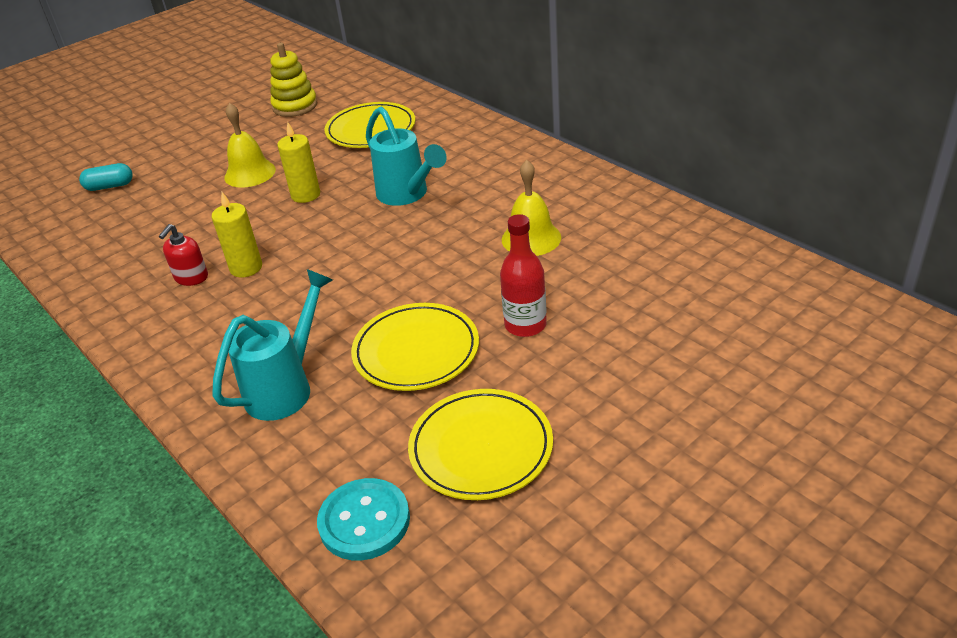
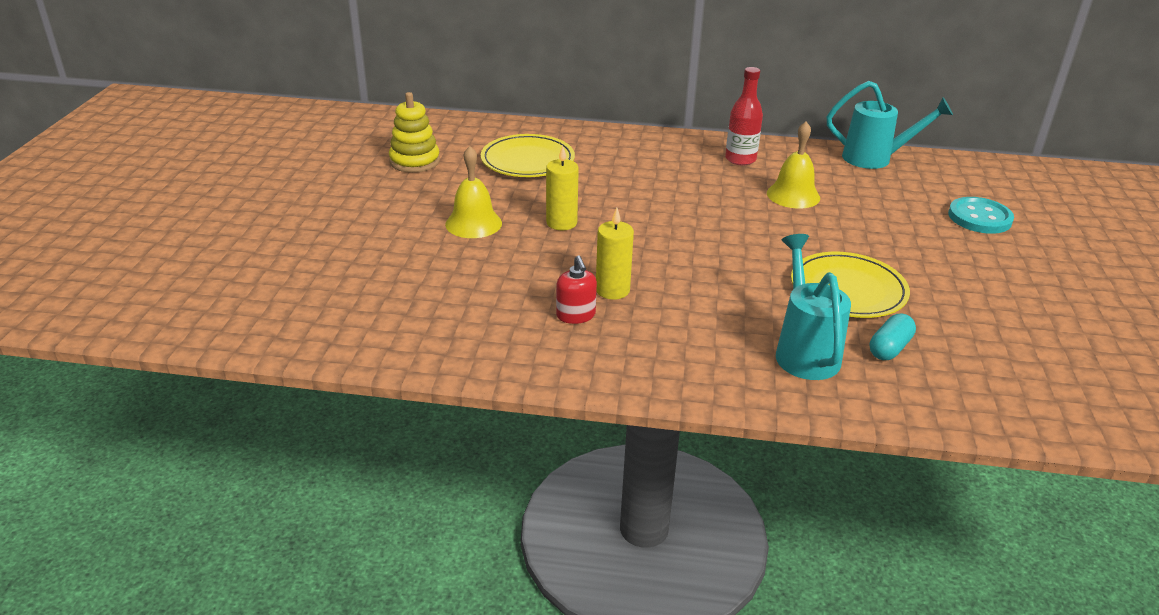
camera: 45 degrees left, 5 degrees down
(110, 186) = (334, 279): turquoise capsule -> turquoise capsule (889, 348)
(364, 521) = (1003, 397): turquoise button -> turquoise button (979, 218)
(407, 195) = (650, 197): turquoise watering can -> turquoise watering can (875, 159)
(481, 448) = (988, 324): yellow plate -> none
(525, 325) = (885, 246): red bottle -> red bottle (740, 159)

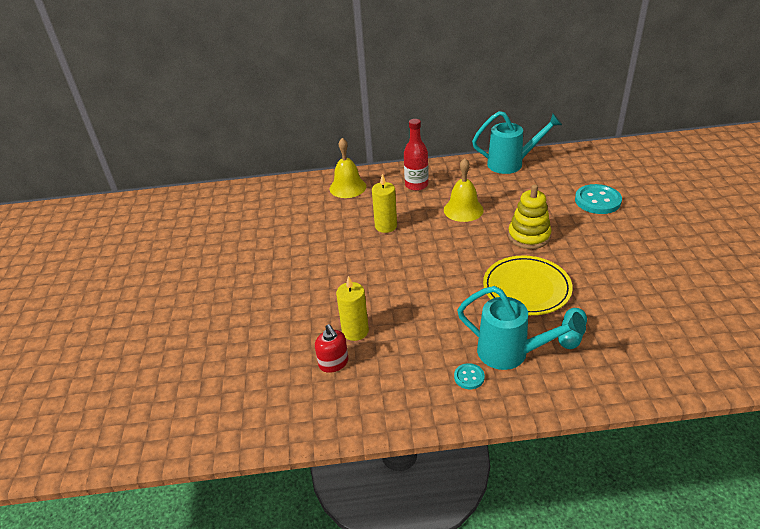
camera: 10 degrees left, 5 degrees up
(415, 161) = (169, 241): yellow stacking toy -> yellow stacking toy (529, 236)
(473, 223) = (231, 291): yellow bell -> yellow bell (347, 187)
(527, 160) = (258, 221): yellow plate -> none
(561, 223) = (299, 275): yellow candle -> yellow candle (386, 226)
(740, 362) = (469, 377): none -> turquoise button
(804, 350) = (511, 353): turquoise watering can -> turquoise watering can turned 135 degrees clockwise

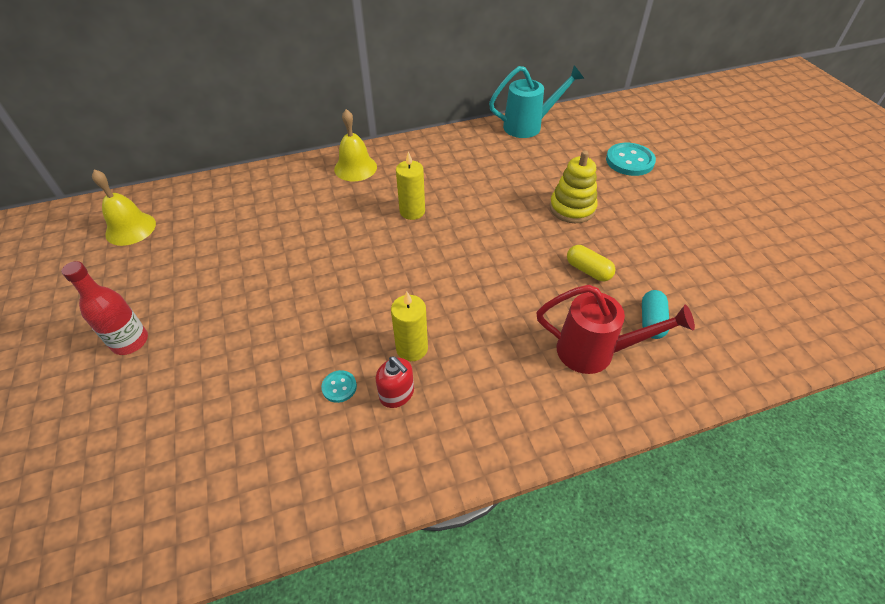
camera: 15 degrees left, 10 degrees up
(416, 185) = (433, 159): red bottle -> red bottle (130, 342)
(463, 210) = (493, 183): yellow bell -> yellow bell (130, 228)
(469, 377) = (558, 389): turquoise button -> turquoise button (339, 387)
(511, 353) = (596, 352): turquoise watering can -> red watering can
(526, 288) = (588, 270): yellow plate -> yellow capsule

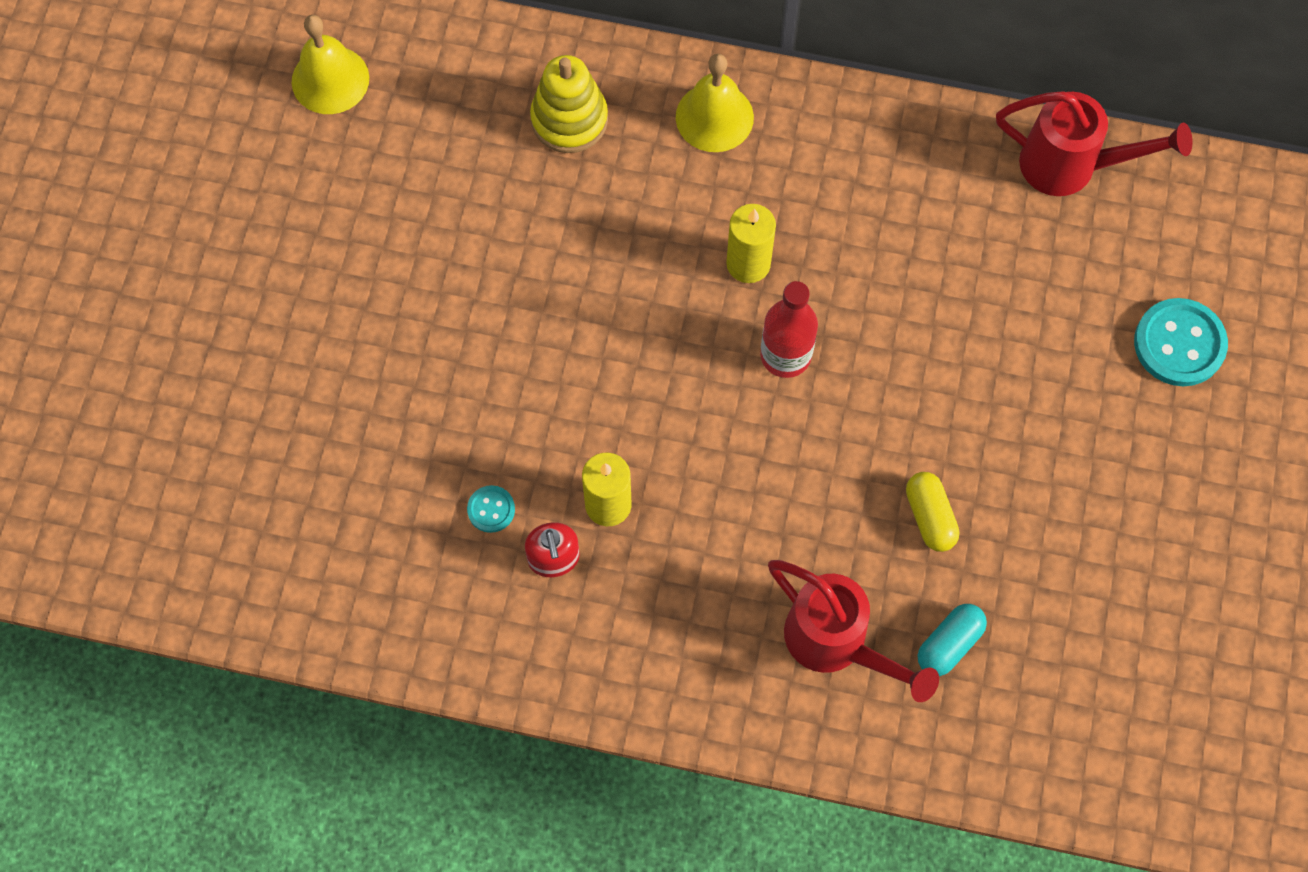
camera: 30 degrees right, 20 degrees up
(130, 342) = (271, 298): red bottle -> red bottle (785, 355)
(529, 126) = (1072, 166): turquoise watering can -> red watering can
(572, 208) = (998, 391): yellow stacking toy -> yellow stacking toy (569, 119)

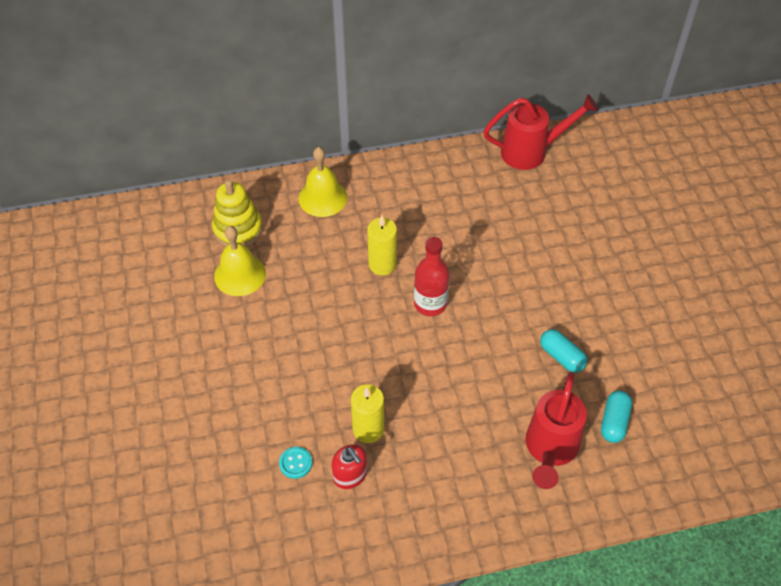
camera: 25 degrees left, 15 degrees down
(330, 79) = (79, 260): yellow bell -> yellow bell (240, 274)
(837, 644) = (550, 450): red watering can -> red watering can turned 90 degrees clockwise
(930, 517) = (561, 356): yellow capsule -> turquoise capsule
(1179, 344) = (640, 215): turquoise button -> none

